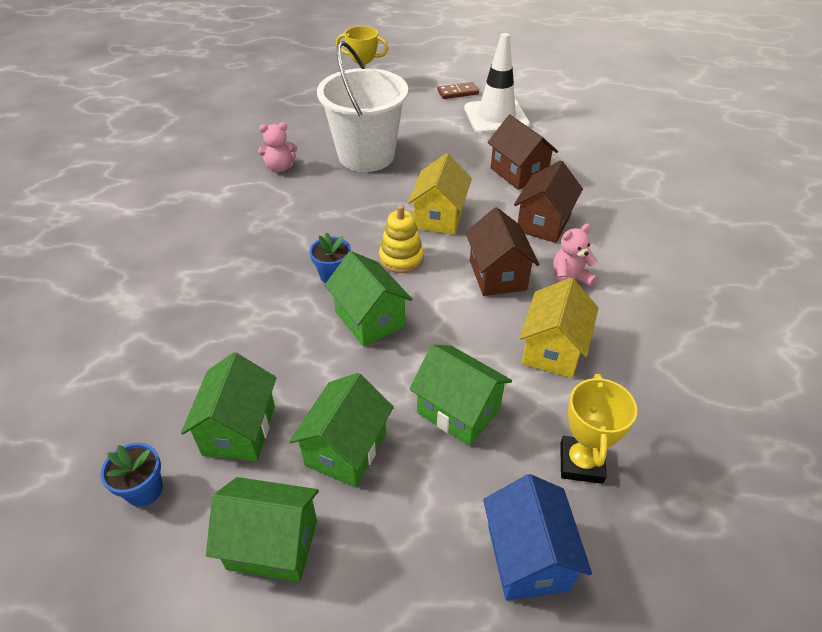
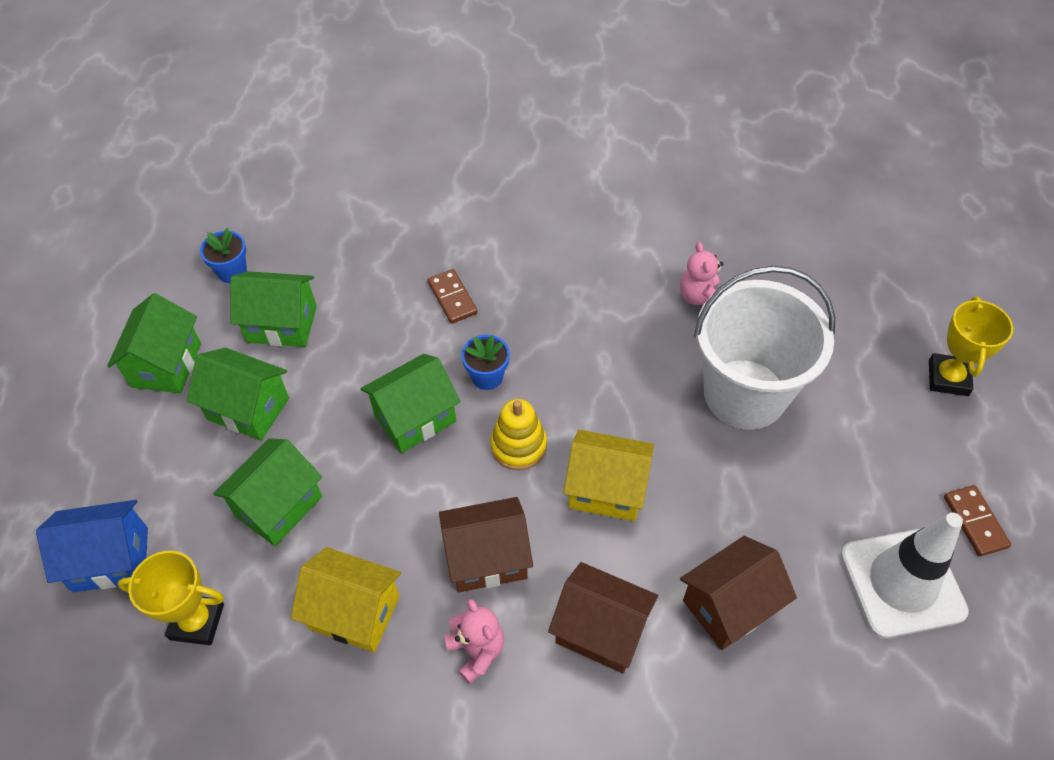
camera: 90 degrees right, 10 degrees up
(242, 298) = (452, 298): none -> brown domino

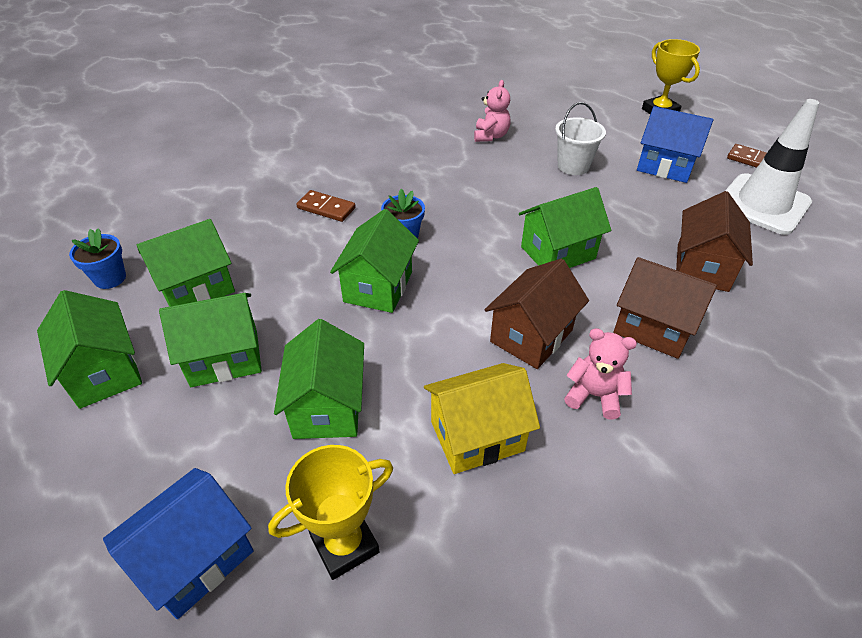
camera: 40 degrees left, 10 degrees down
(518, 446) = (472, 262): yellow stacking toy -> none
(601, 630) = (653, 328): brown house -> brown house turned 45 degrees clockwise
(606, 490) = (558, 253): yellow house -> green house
(700, 298) = (491, 136): pink teddy bear -> pink teddy bear turned 120 degrees counterclockwise
(745, 394) = (573, 166): white bucket -> white bucket, size x0.50
(851, 460) = (665, 166): none -> blue house

